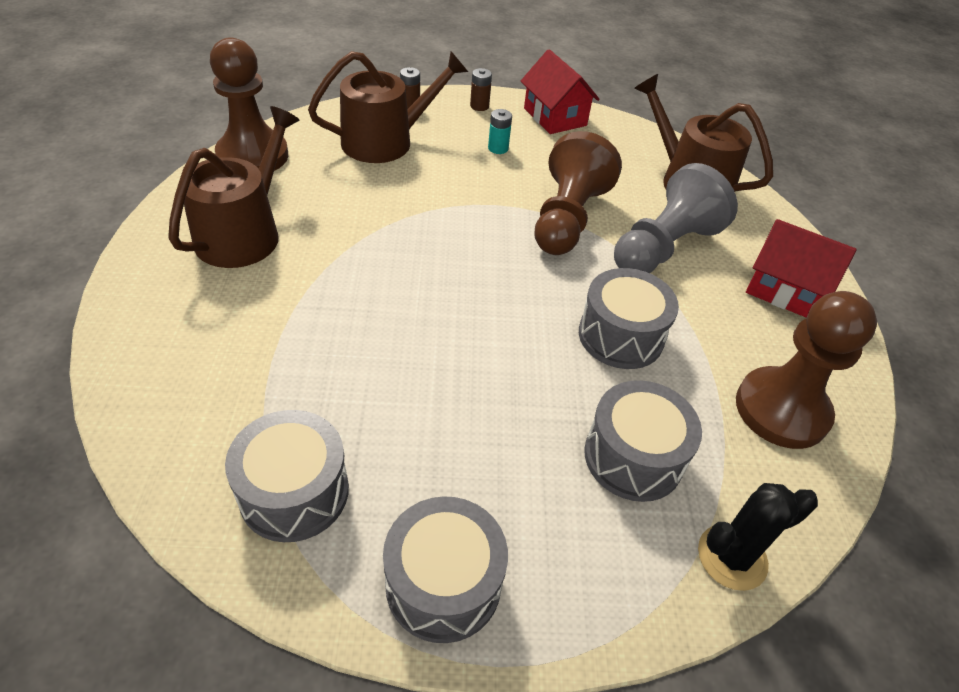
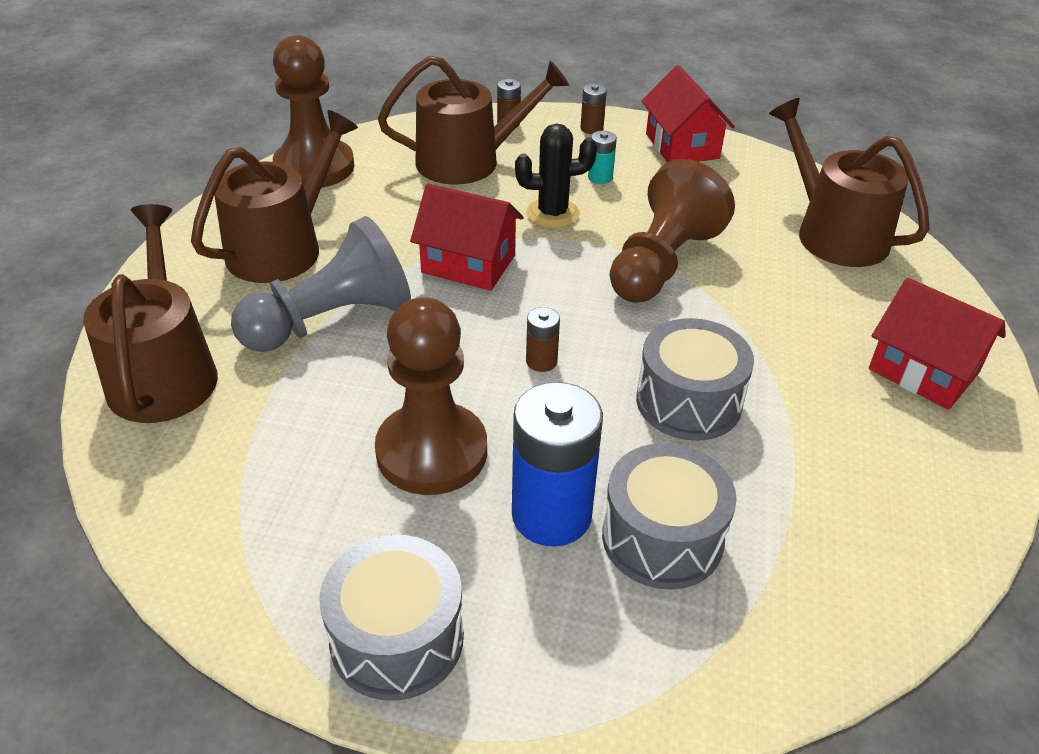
camera: 15 degrees right, 5 degrees down
(165, 363) = (163, 372): none -> brown watering can
(294, 492) = (262, 520): grey drum -> none
(411, 233) = (468, 264): none -> red house
(495, 314) = (541, 361): none -> brown battery
(541, 450) = (551, 515): none -> blue battery
(664, 247) = (776, 306): grey pawn -> grey pawn (331, 321)
(732, 557) = (752, 667): black cactus -> black cactus (552, 213)
(781, 410) = (872, 510): brown pawn -> brown pawn (432, 452)

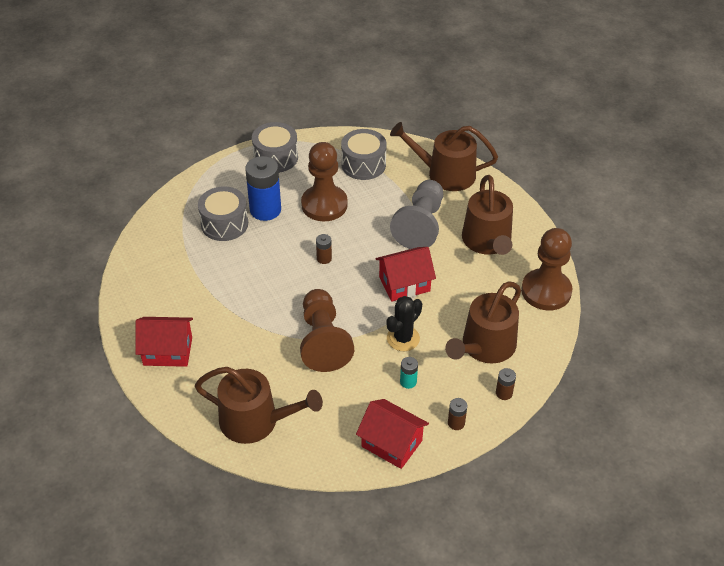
camera: 140 degrees right, 5 degrees up
(163, 372) = (445, 174): brown watering can -> brown watering can turned 150 degrees clockwise
(688, 401) = (254, 276): grey drum -> grey drum (363, 164)

